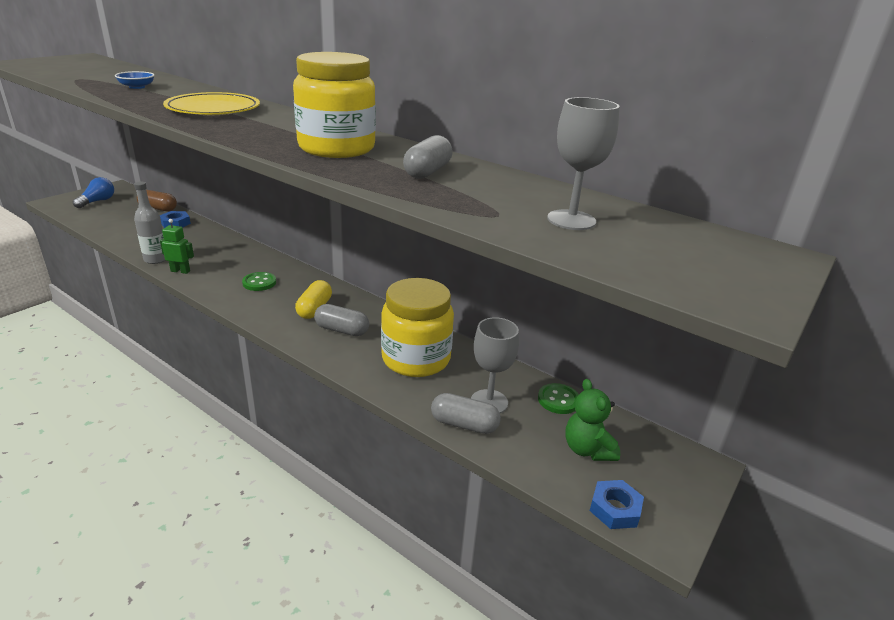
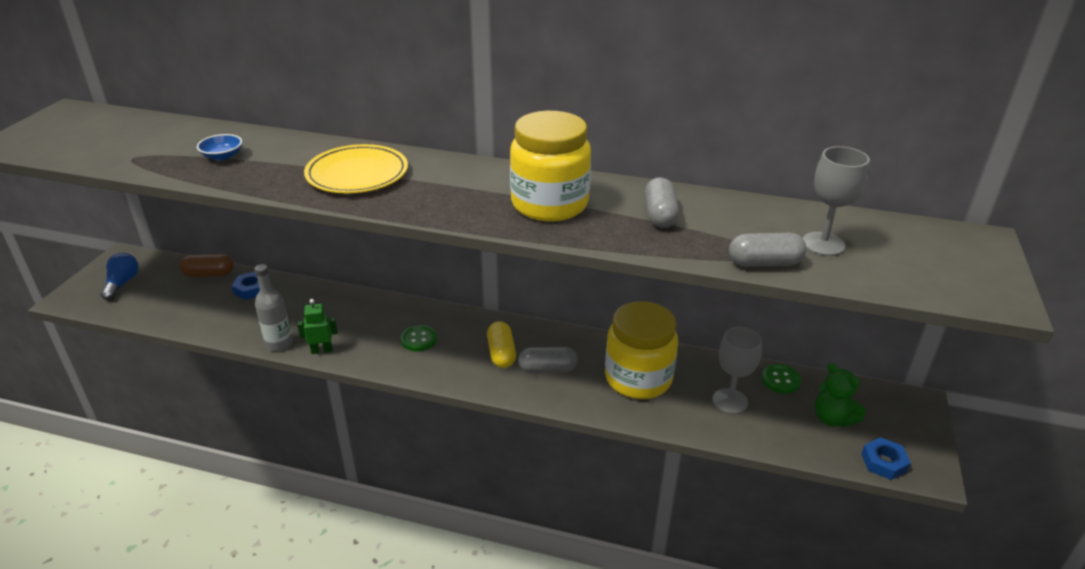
camera: 20 degrees left, 5 degrees up
(464, 424) = (727, 429): grey capsule -> grey capsule (764, 263)

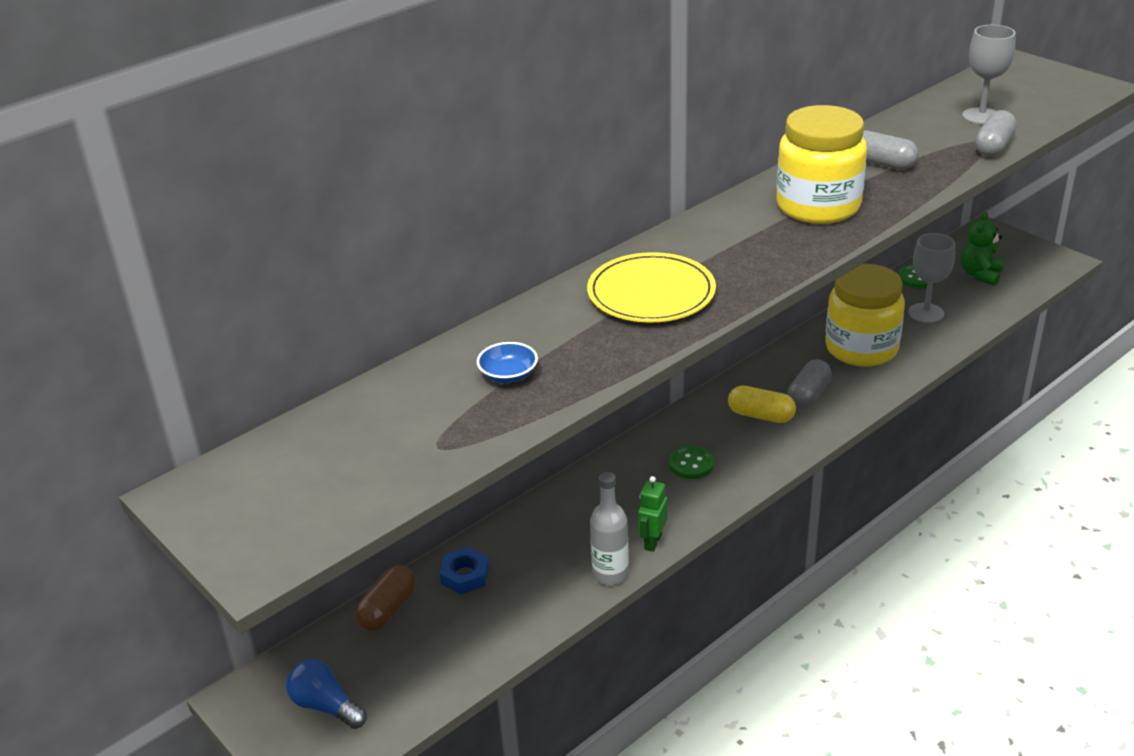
camera: 55 degrees left, 0 degrees up
(832, 418) = (980, 275): green teddy bear -> green teddy bear turned 120 degrees clockwise
(883, 462) = (1042, 274): blue nut -> none

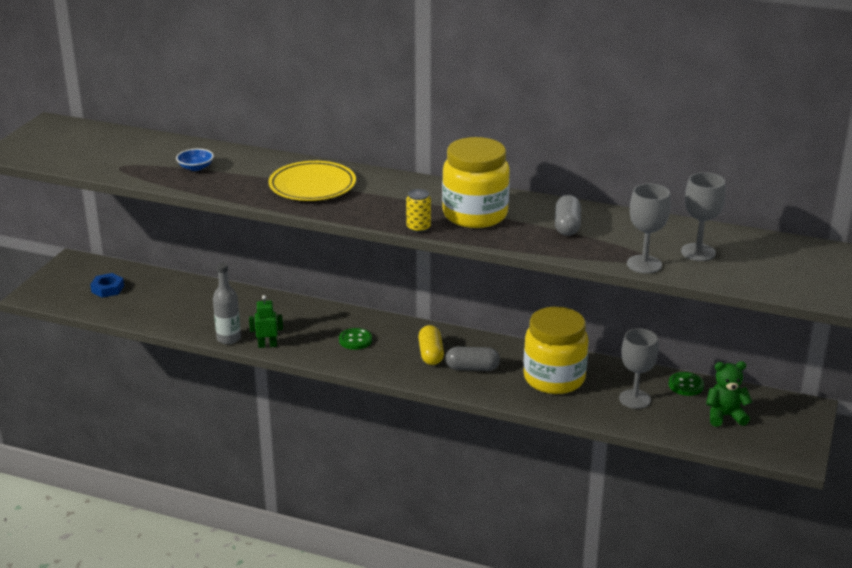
camera: 60 degrees right, 5 degrees down
(325, 706) = (78, 284): blue light bulb -> none
(388, 610) = (157, 279): brown capsule -> none
(465, 575) = (198, 293): blue nut -> blue nut (107, 289)
(827, 247) = (418, 228): none -> yellow can
(993, 147) = (644, 264): grey capsule -> grey goblet

